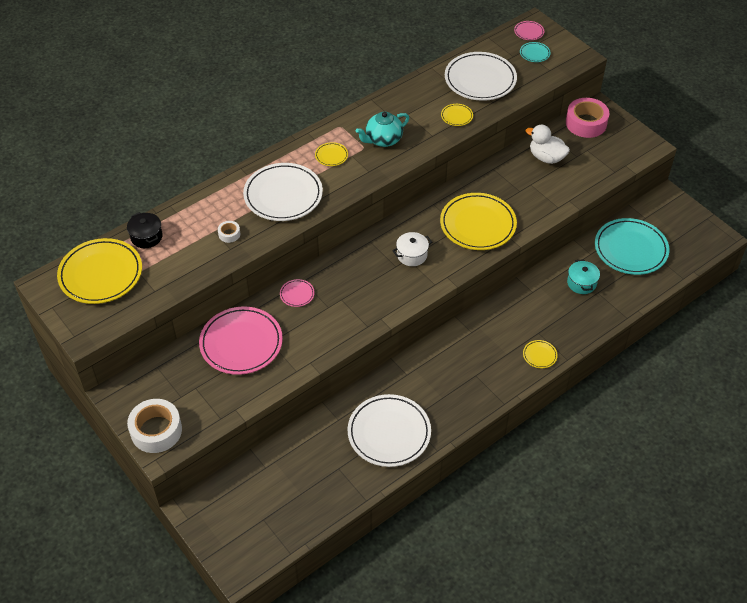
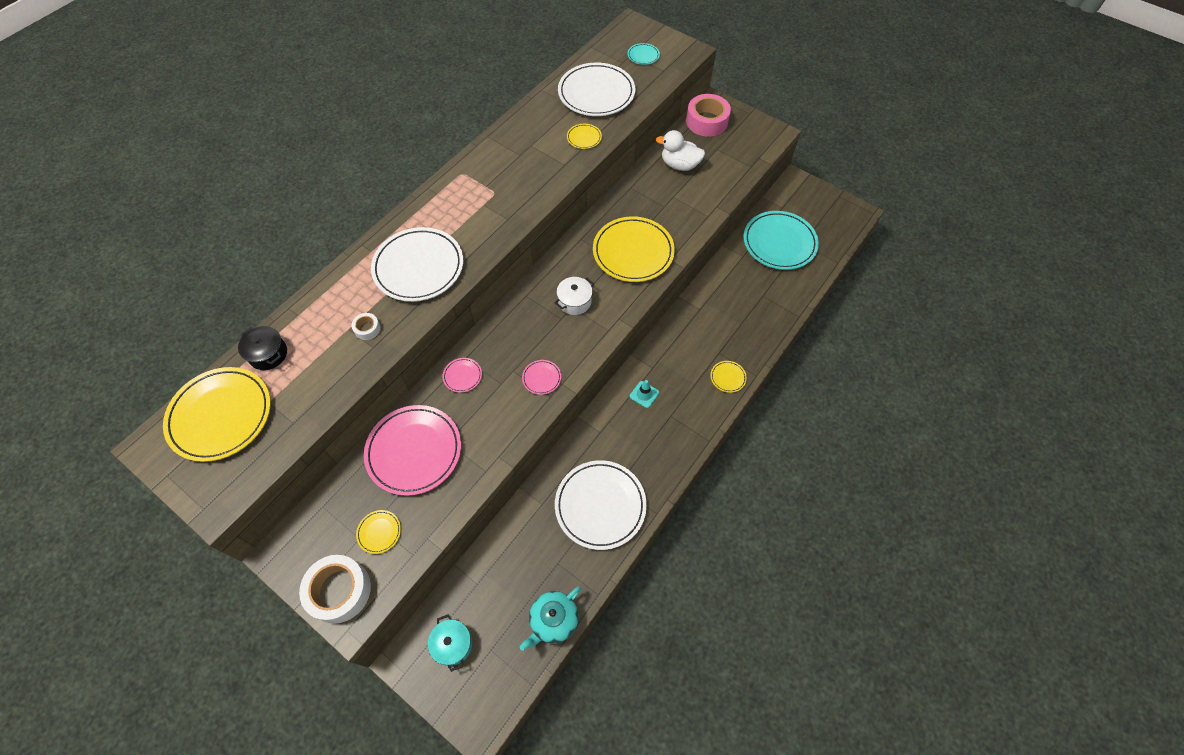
camera: 15 degrees left, 10 degrees up
(331, 156) = (461, 209): yellow plate -> yellow plate (379, 532)
(383, 140) = (513, 180): turquoise teapot -> turquoise teapot (553, 620)
(456, 352) = (644, 394): none -> turquoise traffic cone
(529, 32) = (630, 34): pink plate -> pink plate (541, 378)
(581, 283) = (744, 289): turquoise pot -> turquoise pot (453, 644)

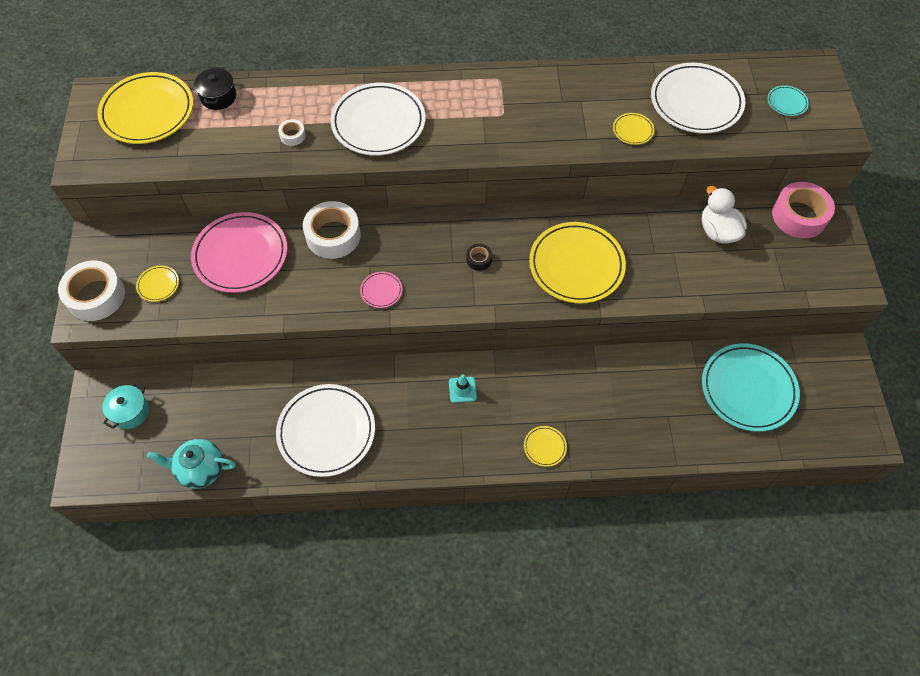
camera: 50 degrees right, 0 degrees up
(462, 376) = (333, 235): pink plate -> white tape
(574, 302) = (479, 259): white pot -> black tape

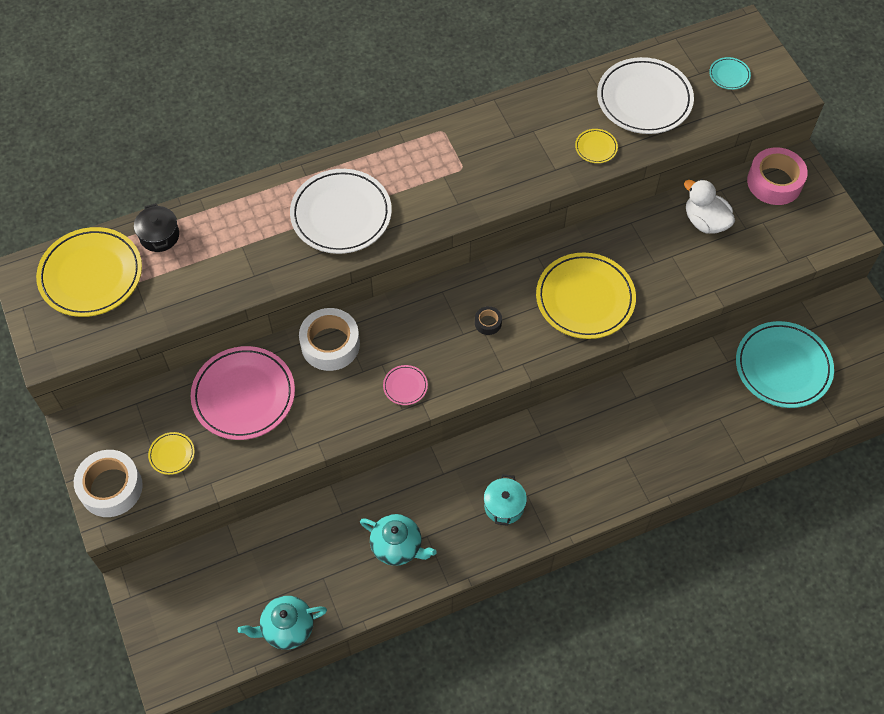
camera: 20 degrees left, 0 degrees up
(130, 412) = (185, 596): turquoise pot -> turquoise pot (504, 506)
(292, 135) = (259, 255): white tape -> none
(326, 432) = (397, 546): white plate -> turquoise teapot
(462, 389) = (514, 458): turquoise traffic cone -> none
(545, 447) = (616, 488): yellow plate -> none

